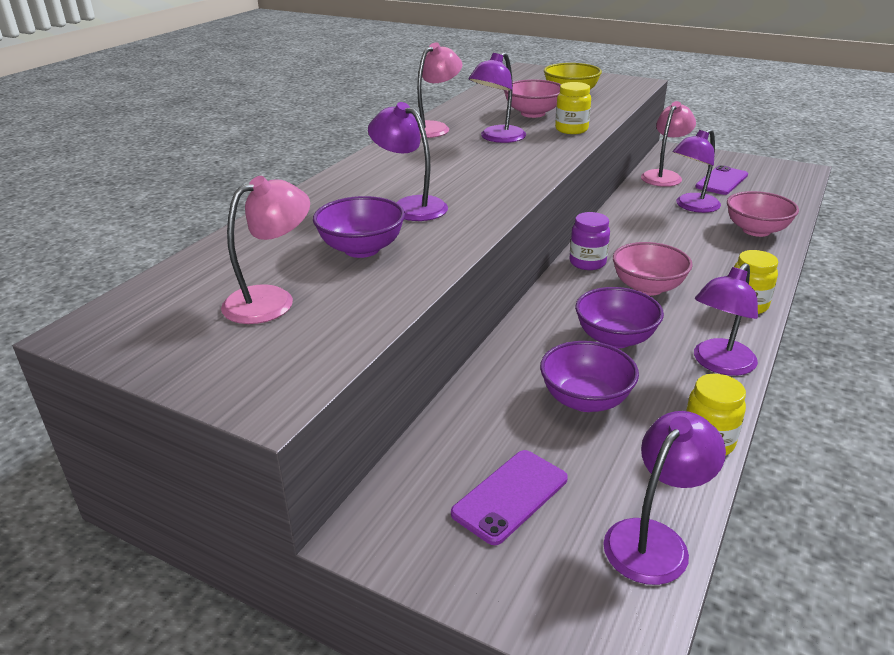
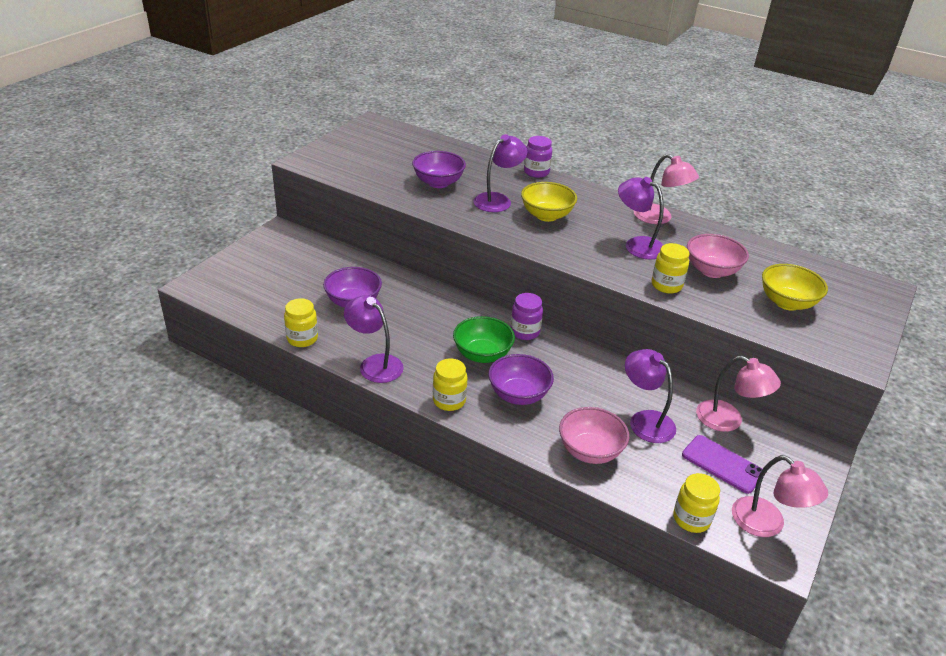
camera: 90 degrees right, 5 degrees up
(271, 300) = (387, 159): pink lamp -> pink lamp (767, 524)
(322, 184) = (536, 172): none -> purple jar
(446, 178) = (546, 215): none -> yellow bowl
(510, 496) = (287, 268): purple phone -> none
(615, 338) = (415, 325): purple bowl -> purple bowl (518, 395)
(647, 287) = (482, 355): pink bowl -> green bowl
(654, 539) = (242, 305): purple lamp -> none
(797, 195) = (691, 519): none -> yellow jar

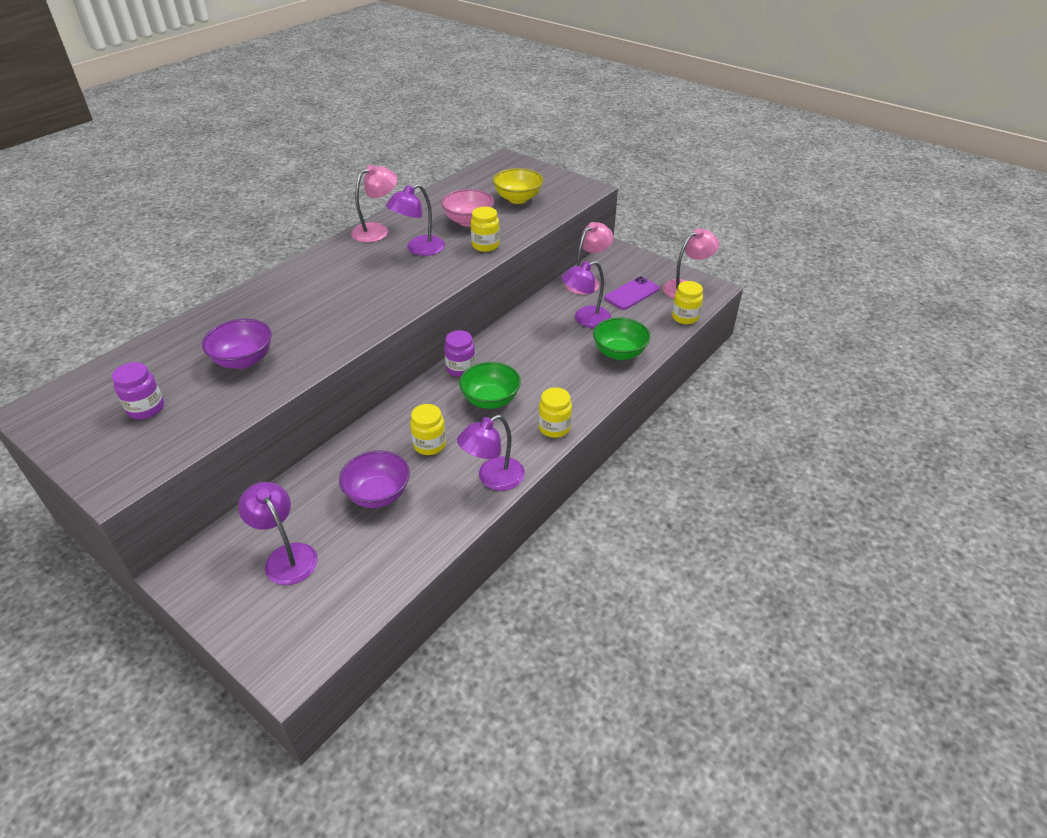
camera: 80 degrees left, 5 degrees up
(302, 339) = (438, 541): yellow jar -> yellow jar (429, 445)
(498, 200) = (304, 320): purple lamp -> purple lamp (286, 556)
(518, 395) = (550, 383): purple bowl -> none
(536, 172) = (254, 287): purple jar -> purple jar (146, 408)
(546, 215) = (349, 292): yellow bowl -> none
(590, 451) = (619, 353): pink bowl -> green bowl

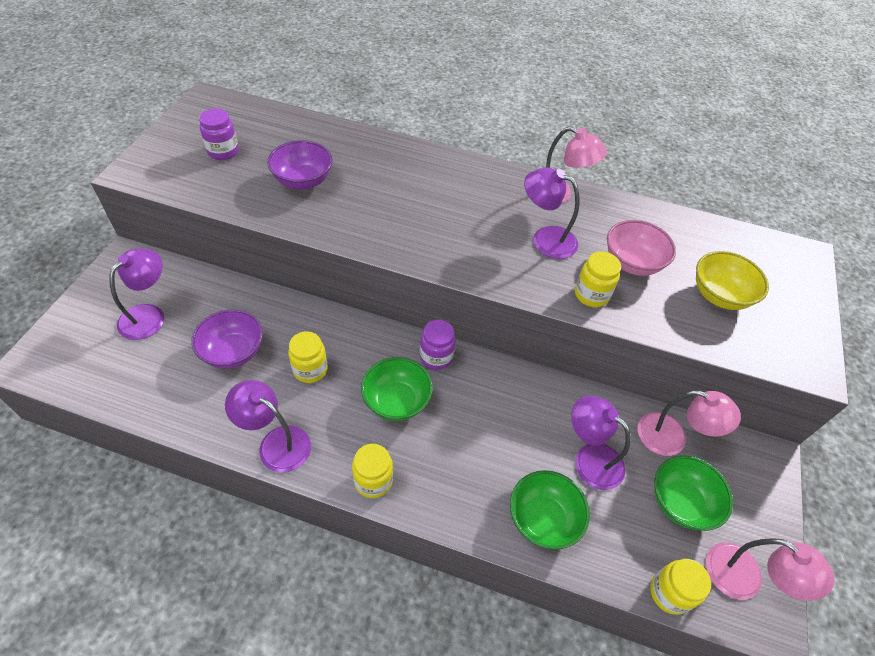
camera: 65 degrees right, 10 degrees up
(632, 293) = (681, 503): purple phone -> green bowl

